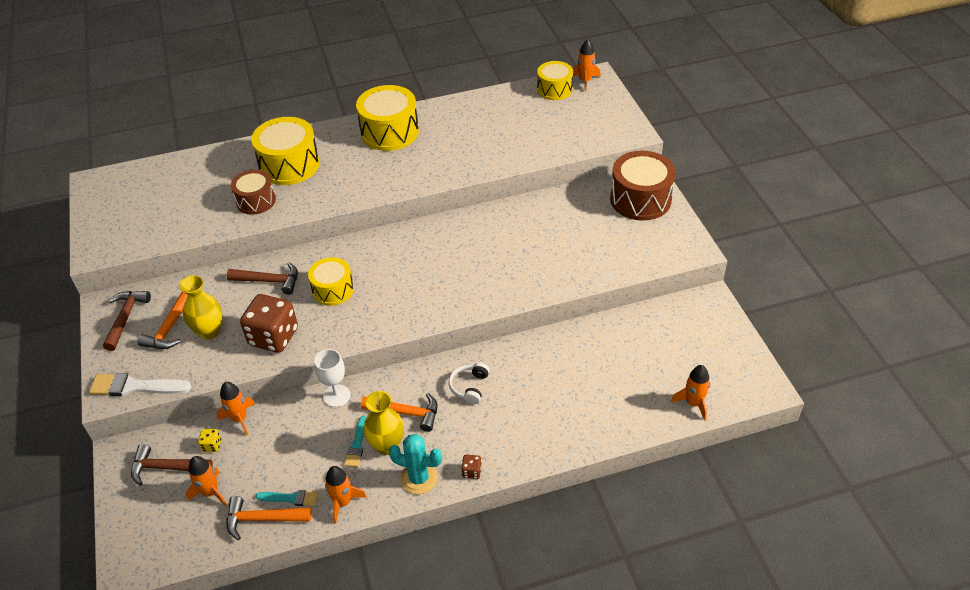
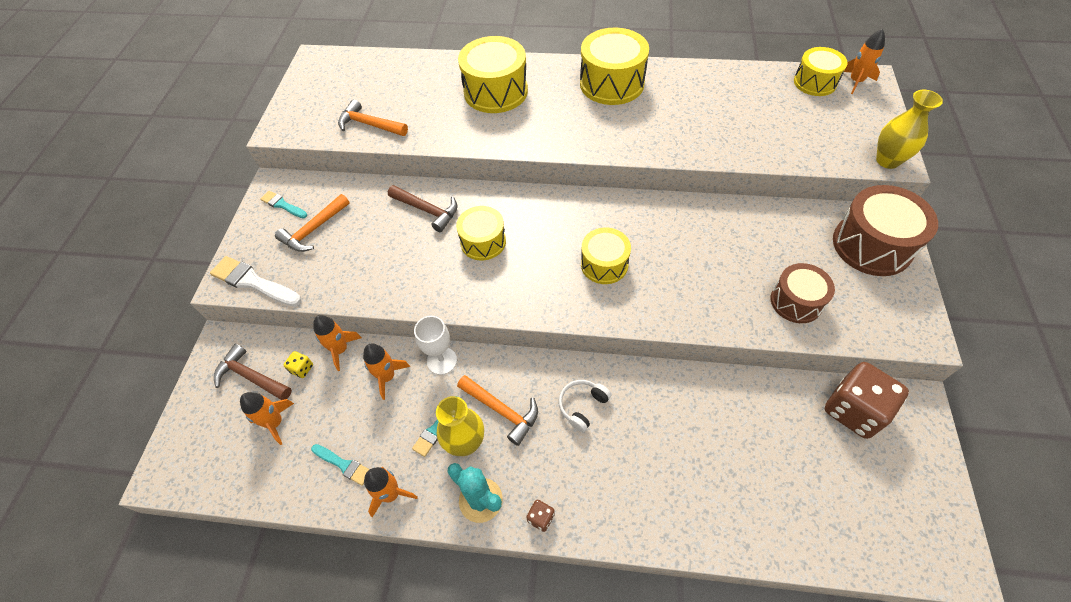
camera: 25 degrees right, 10 degrees up
(125, 318) = (282, 205): brown hammer -> turquoise brush
(209, 331) = (346, 246): yellow vase -> yellow vase (887, 160)
(256, 201) = (446, 120): brown drum -> brown drum (796, 301)
(262, 519) = (306, 477): orange hammer -> orange hammer (369, 124)
(273, 337) = (402, 275): brown dice -> brown dice (853, 410)
(443, 275) = (604, 264): none -> yellow drum
(693, 403) = (846, 542): orange rocket -> orange rocket (387, 377)

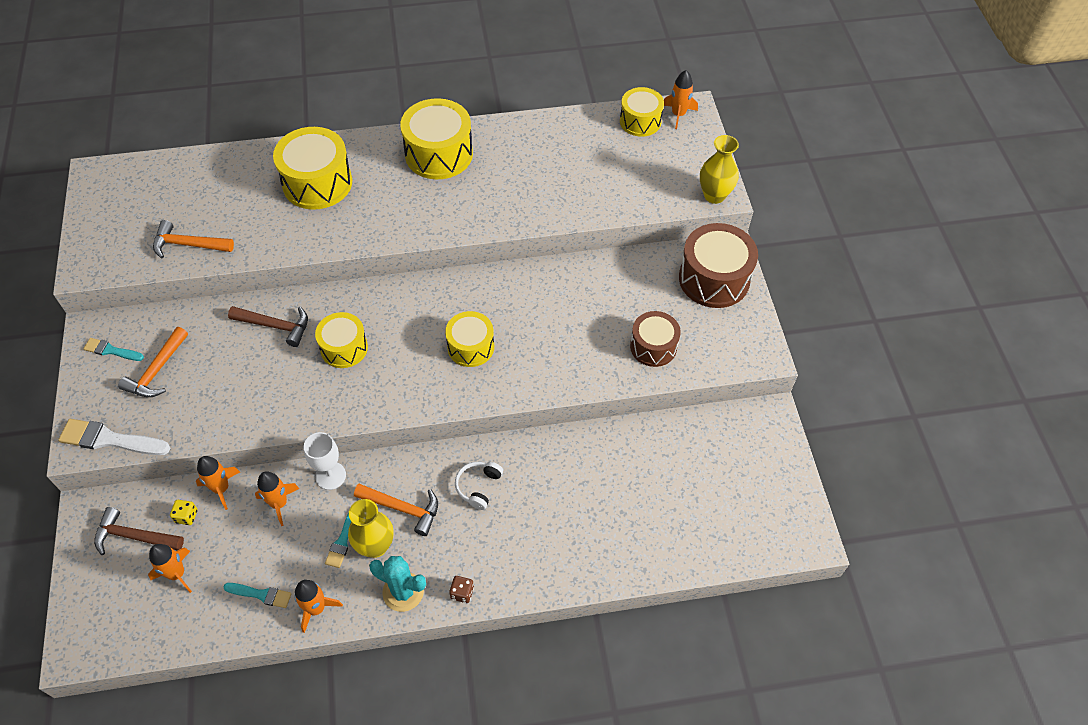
camera: 20 degrees left, 0 degrees up
(853, 410) = (719, 434): brown dice -> none

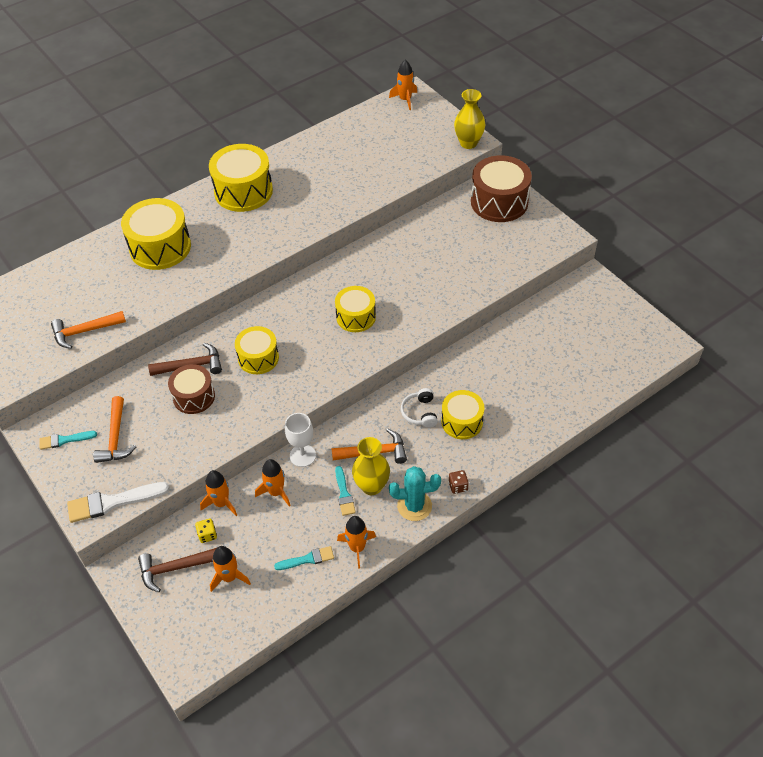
camera: 25 degrees left, 5 degrees down
(640, 121) = (380, 114): yellow drum -> yellow drum (462, 422)
(653, 347) = (488, 262): brown drum -> brown drum (194, 396)

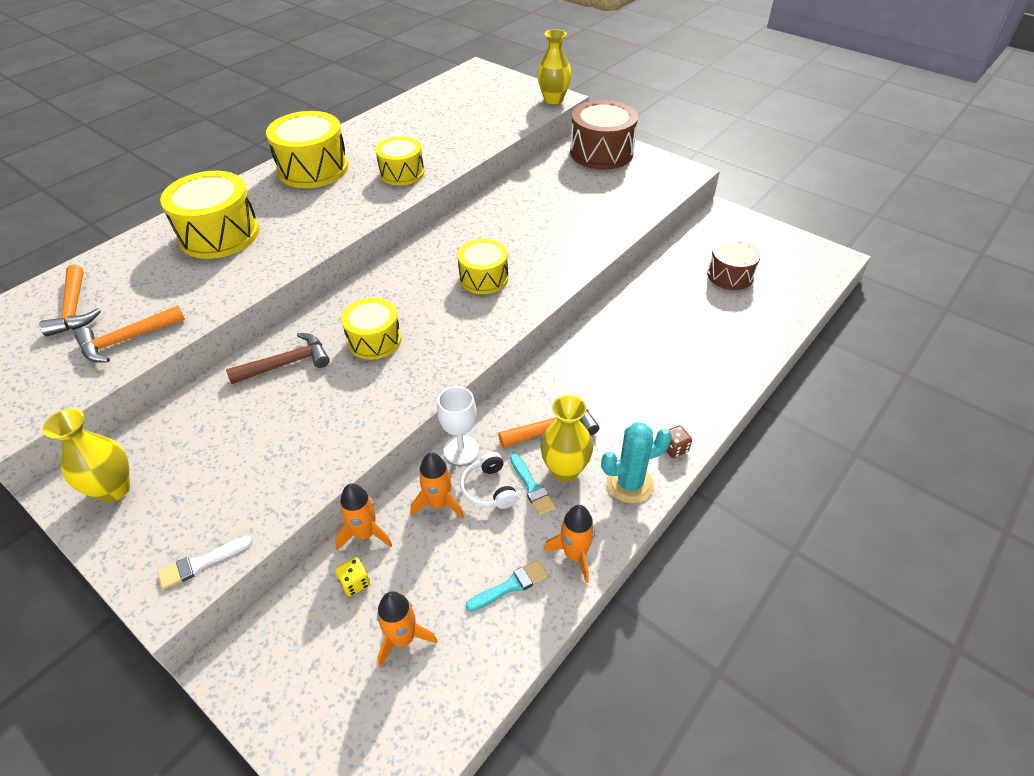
camera: 15 degrees left, 5 degrees down
(64, 440) = (114, 489): turquoise brush -> yellow vase
(112, 502) = (201, 563): white brush -> white brush, size x0.59
(116, 437) = (193, 471): orange hammer -> orange hammer (74, 309)
(174, 568) = (315, 644): brown hammer -> none
(194, 396) = (298, 399): brown drum -> brown drum (730, 275)
(405, 100) = (471, 74): orange rocket -> none
(420, 413) = (592, 373): white headphones -> white headphones (489, 489)
(462, 422) = (647, 374): yellow drum -> yellow drum (402, 173)

